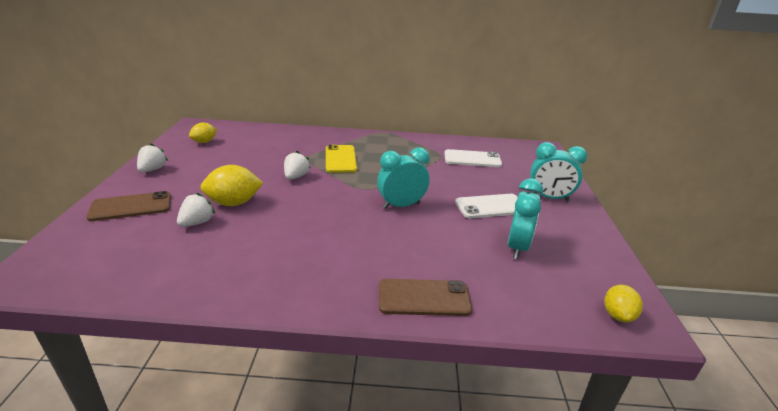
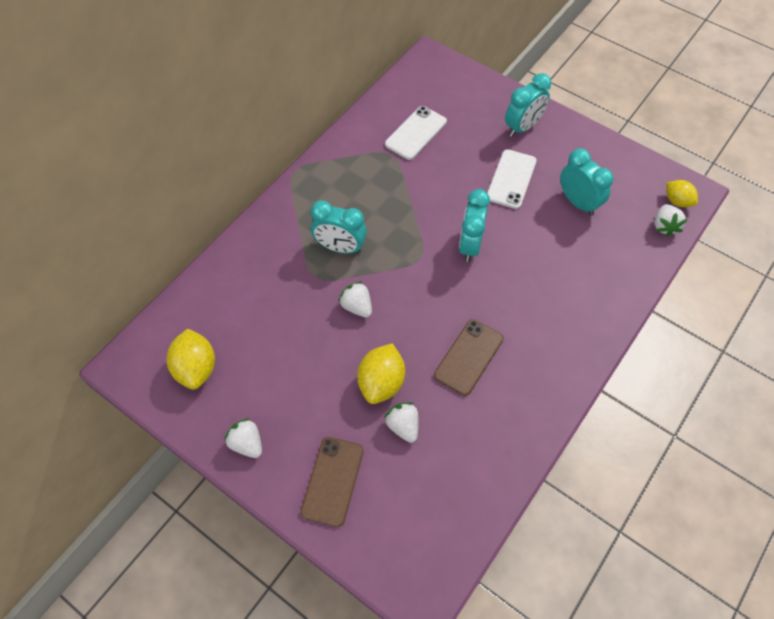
camera: 55 degrees left, 30 degrees up
(204, 142) = (196, 368): yellow lemon -> yellow lemon, size x1.60
(340, 159) = (340, 247): yellow phone -> turquoise clock
(424, 298) = (604, 301): brown phone -> brown phone (468, 357)
(571, 315) = (664, 226): none -> white strawberry

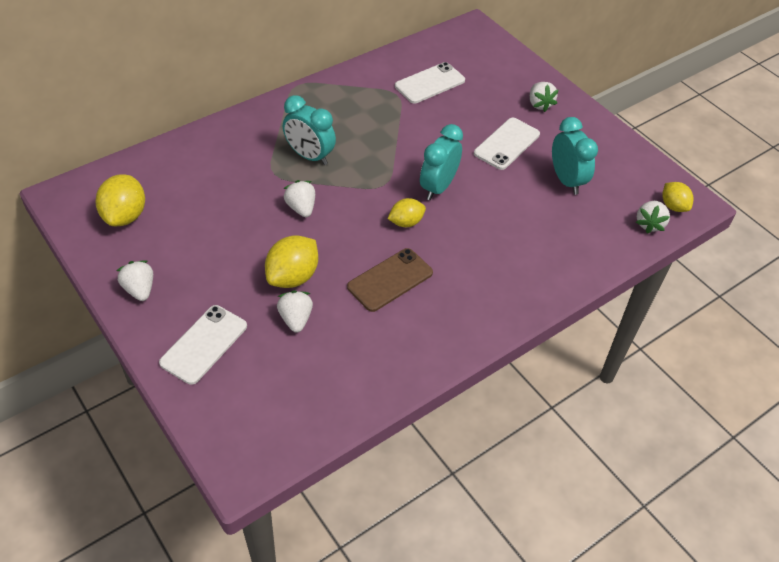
camera: 15 degrees right, 10 degrees down
(332, 481) = (204, 344): brown phone -> white phone
(457, 291) = (406, 222): none -> yellow lemon
(523, 127) = (539, 104): turquoise clock -> white strawberry

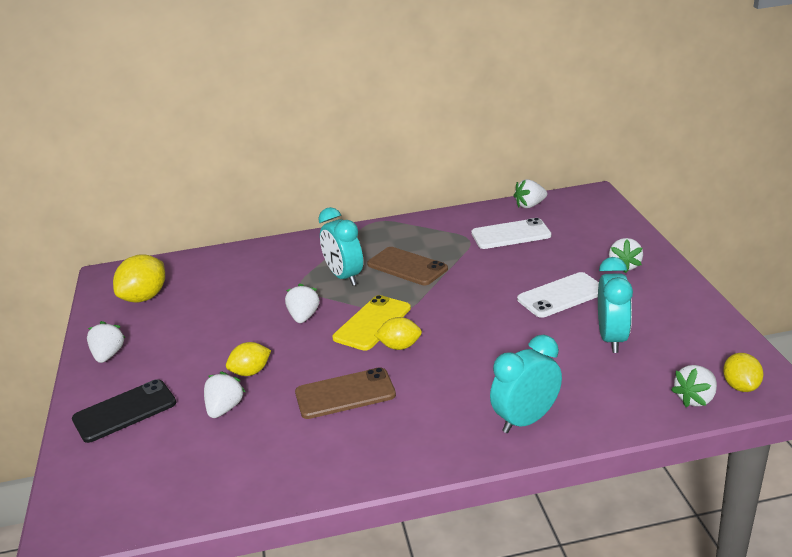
camera: 30 degrees right, 20 degrees down
(204, 344) = (124, 411): white phone -> black phone
(293, 277) = (251, 372): yellow lemon -> yellow lemon, size x0.63
(360, 134) = (407, 266): none -> brown phone
(367, 203) = (372, 323): none -> yellow phone
(428, 47) = (530, 205): none -> white strawberry
(438, 187) = (456, 322): turquoise clock -> turquoise clock (526, 420)

